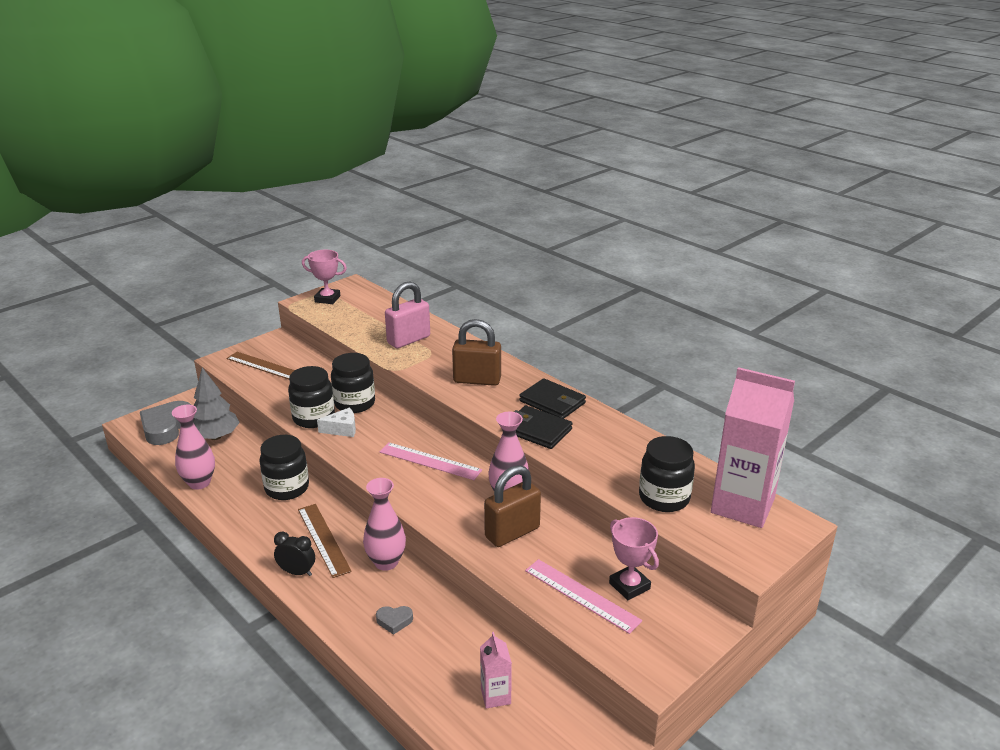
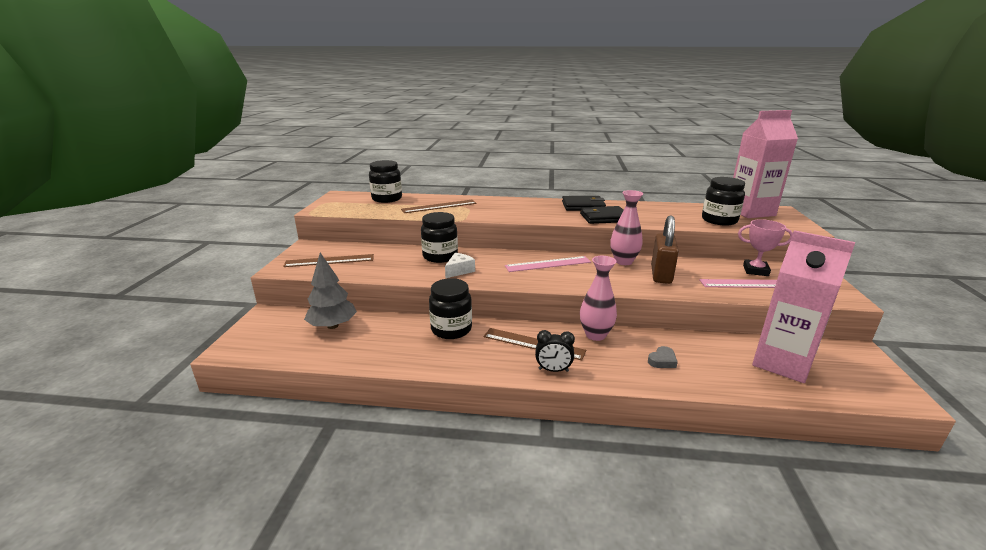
camera: 40 degrees left, 5 degrees down
(166, 427) = (272, 338): grey heart -> none
(199, 483) = (371, 358): pink vase -> none
(297, 572) = (553, 370): black clock -> black clock turned 150 degrees counterclockwise
(313, 418) = (426, 272): black jar -> black jar (387, 199)
(327, 299) = (335, 204): pink trophy -> none
(408, 340) = (439, 206): pink padlock -> brown ruler
(477, 380) = (522, 210): brown padlock -> none
(495, 696) = (781, 363): pink carton -> pink carton, size x2.23

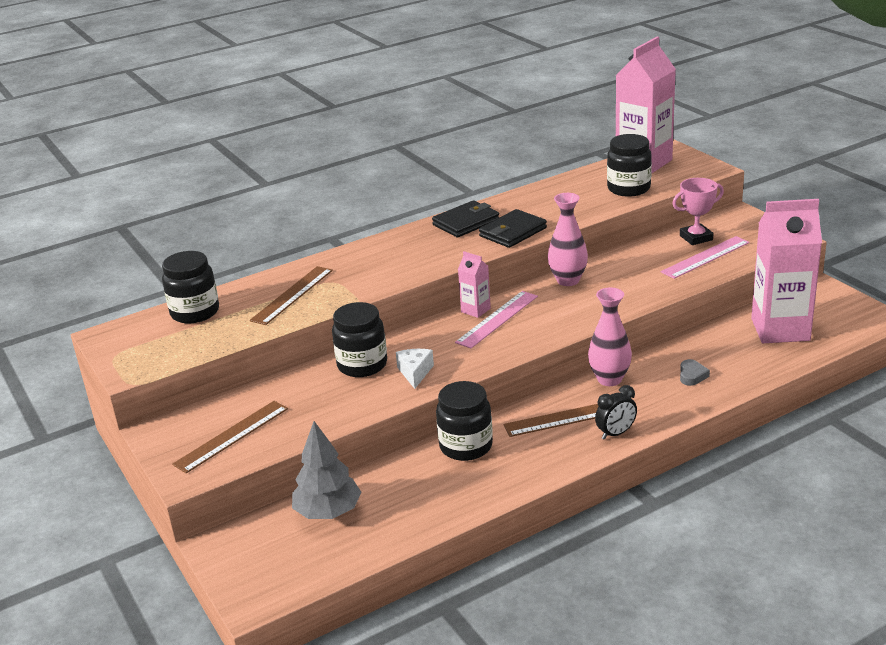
camera: 35 degrees left, 5 degrees up
(542, 255) = (475, 310): none -> pink carton
(661, 275) = (621, 281): brown padlock -> none

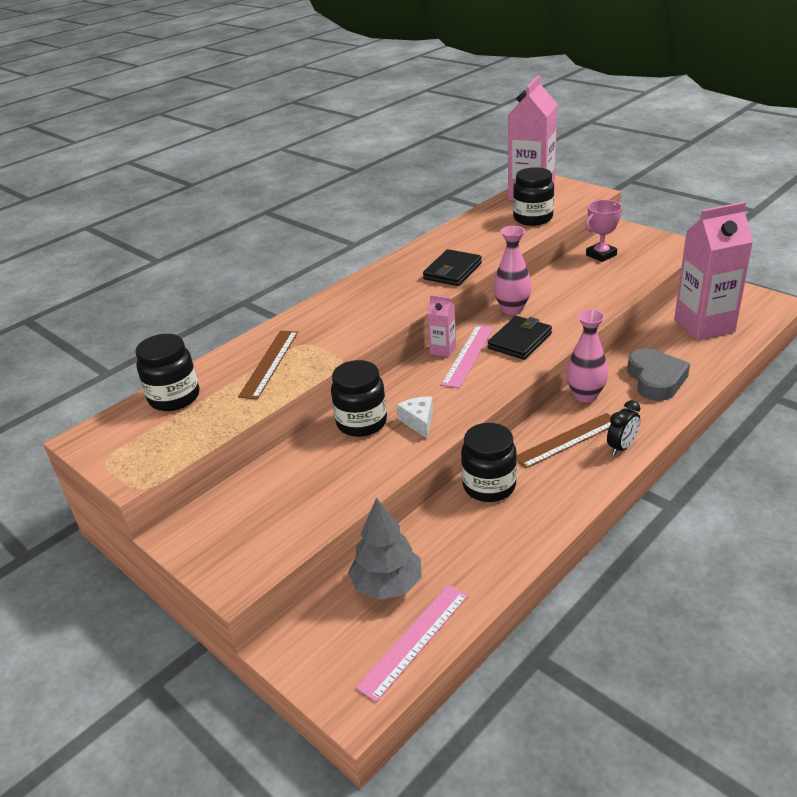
camera: 15 degrees left, 5 degrees up
(232, 436) = (262, 524): brown ruler -> none
(466, 222) = (403, 268): black wallet -> black wallet (520, 341)
(692, 375) = (655, 380): grey heart -> grey heart, size x2.12
(705, 257) = (620, 271): pink ruler -> pink ruler (414, 640)

